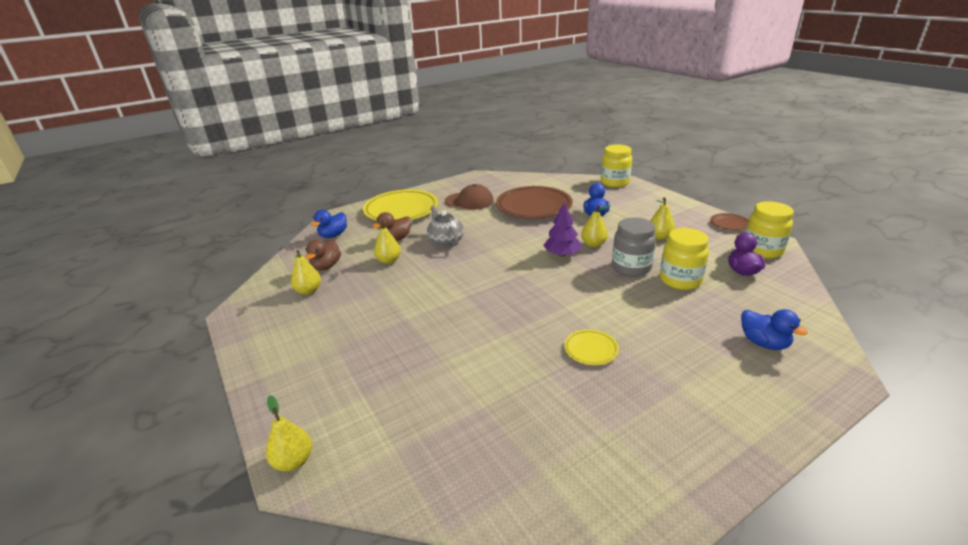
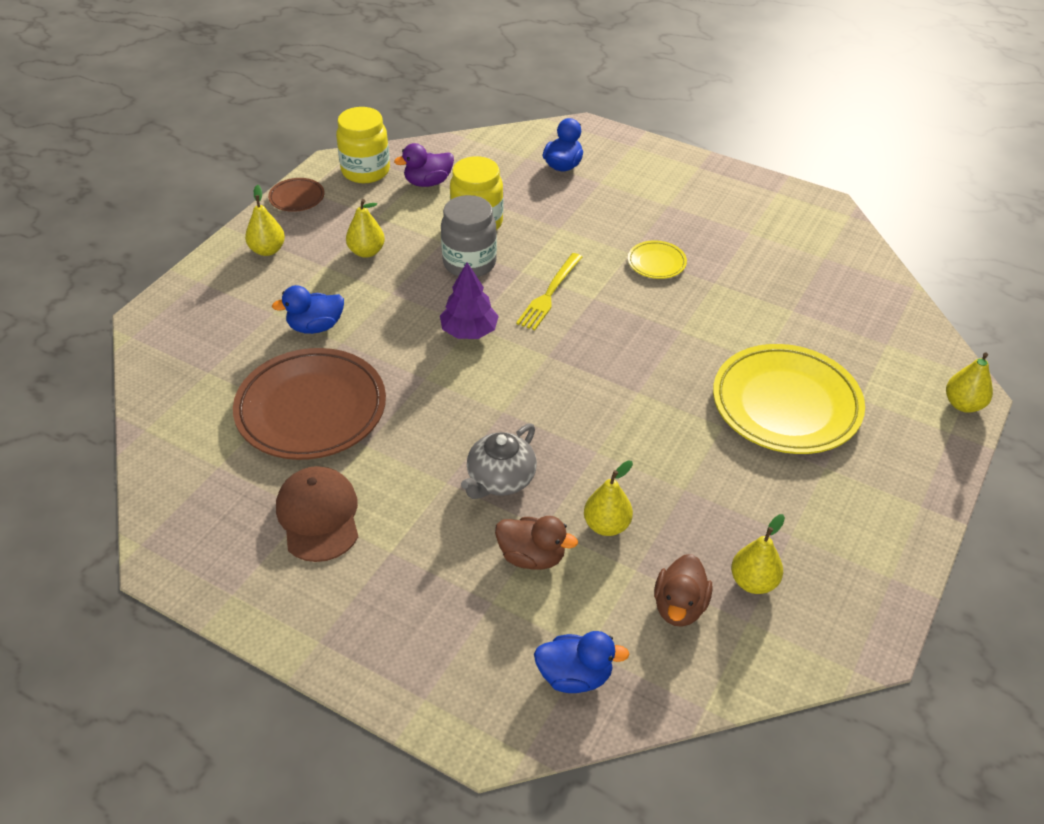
camera: 120 degrees left, 15 degrees up
(326, 266) = (679, 606): brown duck -> brown duck turned 120 degrees clockwise
(401, 210) = (409, 617): yellow plate -> yellow plate (786, 405)
(580, 289) = (549, 294): none -> yellow fork
(593, 244) = (422, 308): yellow pear -> yellow pear (267, 250)
(614, 182) = (158, 331): yellow jar -> none

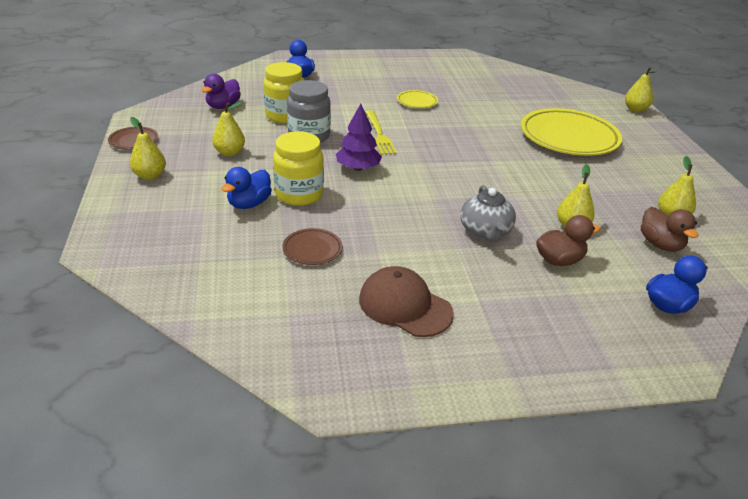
camera: 40 degrees left, 10 degrees down
(311, 410) = (312, 250): brown plate -> brown plate, size x0.45
(365, 171) = (168, 113): yellow jar -> yellow jar (299, 194)

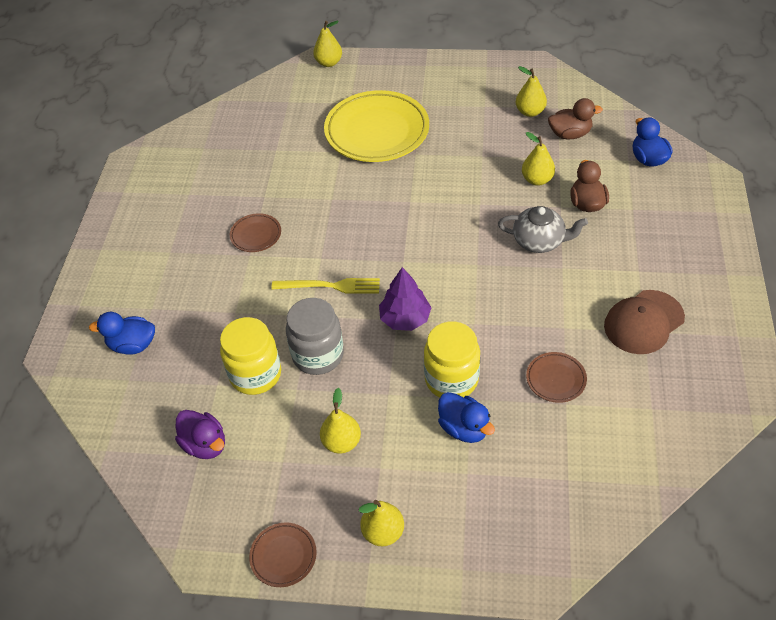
camera: 70 degrees left, 15 degrees up
(417, 102) = (256, 235): yellow plate -> brown plate

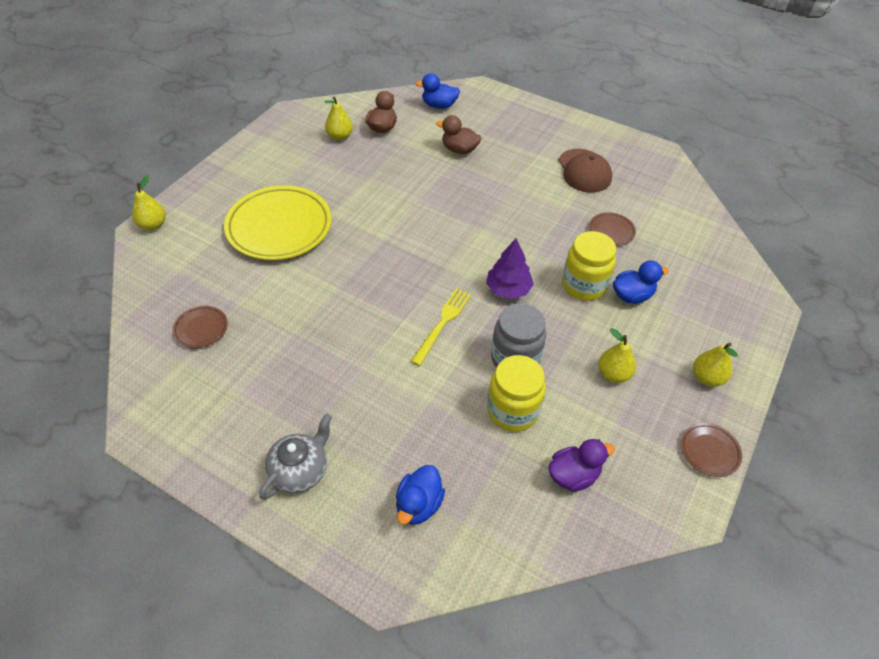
camera: 70 degrees left, 0 degrees up
(256, 235) = (341, 356): brown plate -> brown plate (201, 329)
(537, 180) = (415, 163): yellow pear -> none
(539, 241) = (478, 187): grey teapot -> grey teapot (300, 470)

